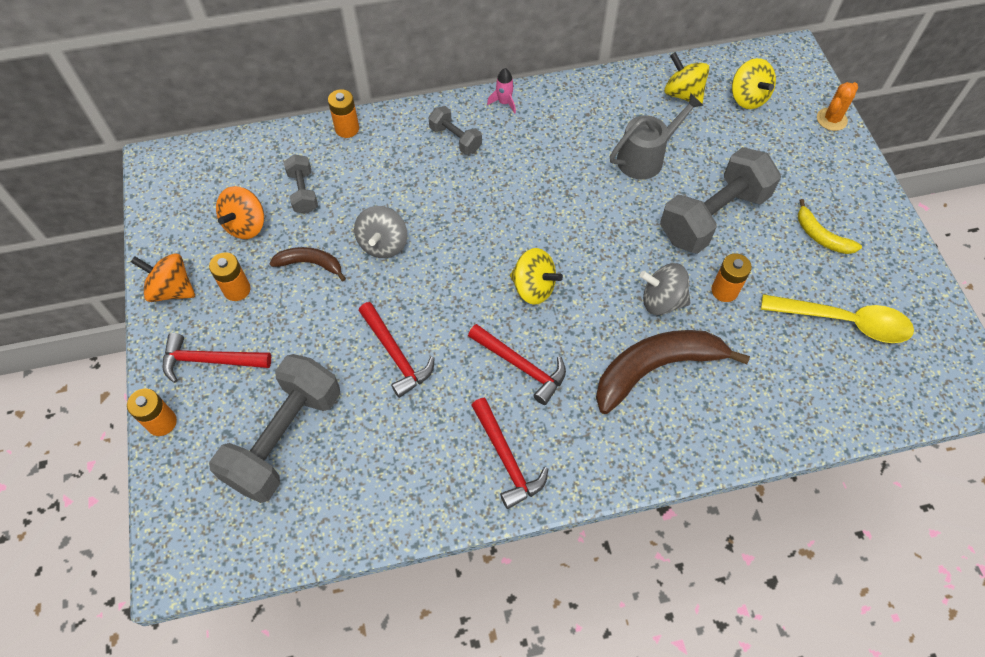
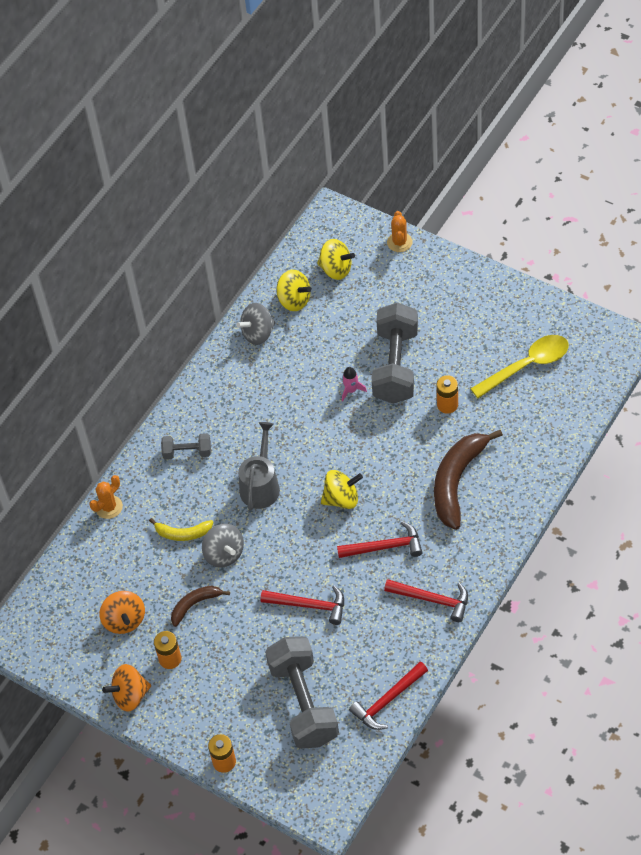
camera: 40 degrees left, 5 degrees down
(210, 361) = (207, 708): red hammer -> red hammer (388, 700)
(303, 192) = (134, 569): grey dumbbell -> none
(347, 129) = (109, 507): orange battery -> orange cactus
(504, 102) = (189, 402): pink rocket -> pink rocket (351, 390)
(645, 158) = (317, 363): grey watering can -> grey watering can (261, 485)
(662, 301) = (420, 441): grey spinning top -> grey spinning top (258, 333)
(683, 94) = (294, 300): yellow spinning top -> yellow spinning top turned 150 degrees counterclockwise
(821, 236) = (466, 325): yellow banana -> yellow banana (182, 533)

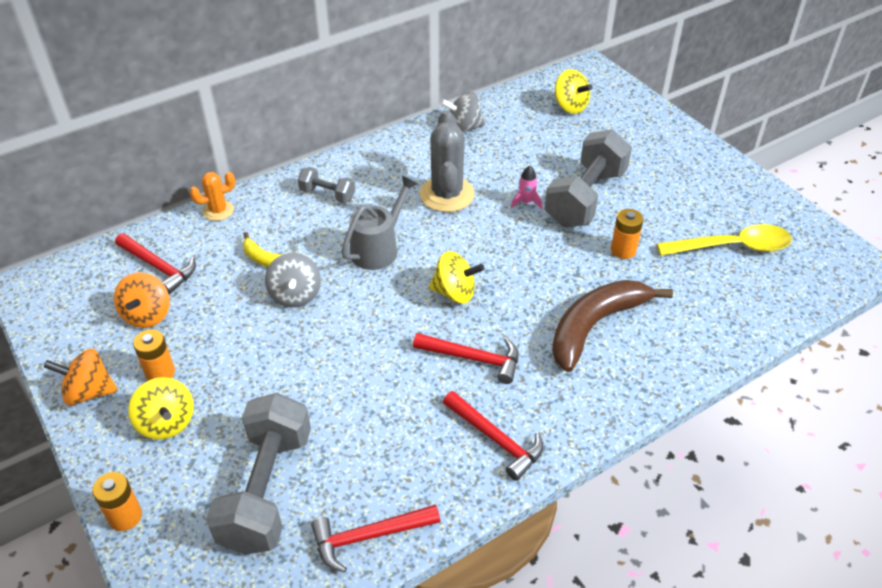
camera: 20 degrees right, 10 degrees down
(195, 605) = (229, 330): brown banana -> none
(284, 410) = (447, 194): none -> grey cactus
(294, 300) = (515, 115): yellow spinning top -> yellow spinning top (167, 422)
(309, 605) = (348, 383): red hammer -> red hammer (159, 267)
(399, 242) = (645, 106): orange cactus -> none

